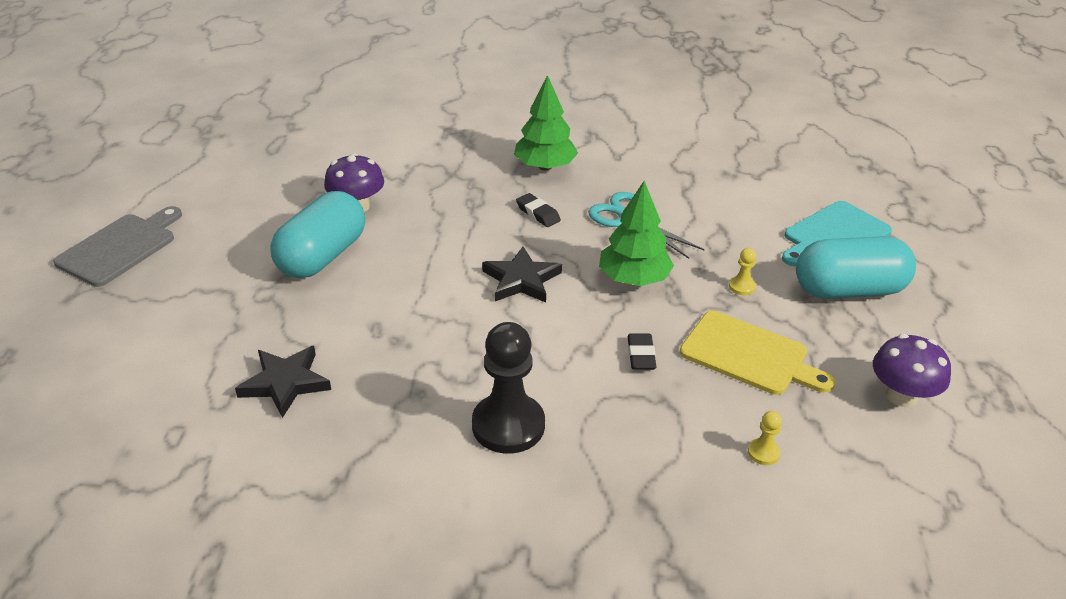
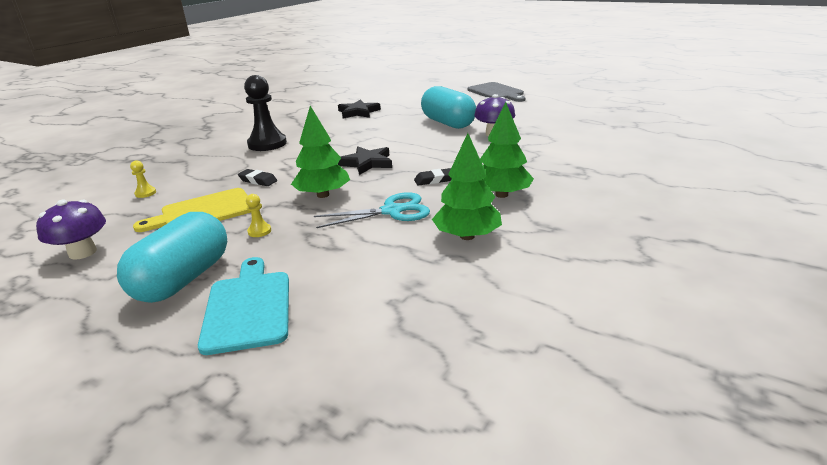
camera: 120 degrees right, 10 degrees down
(640, 167) = (467, 236): none -> green tree

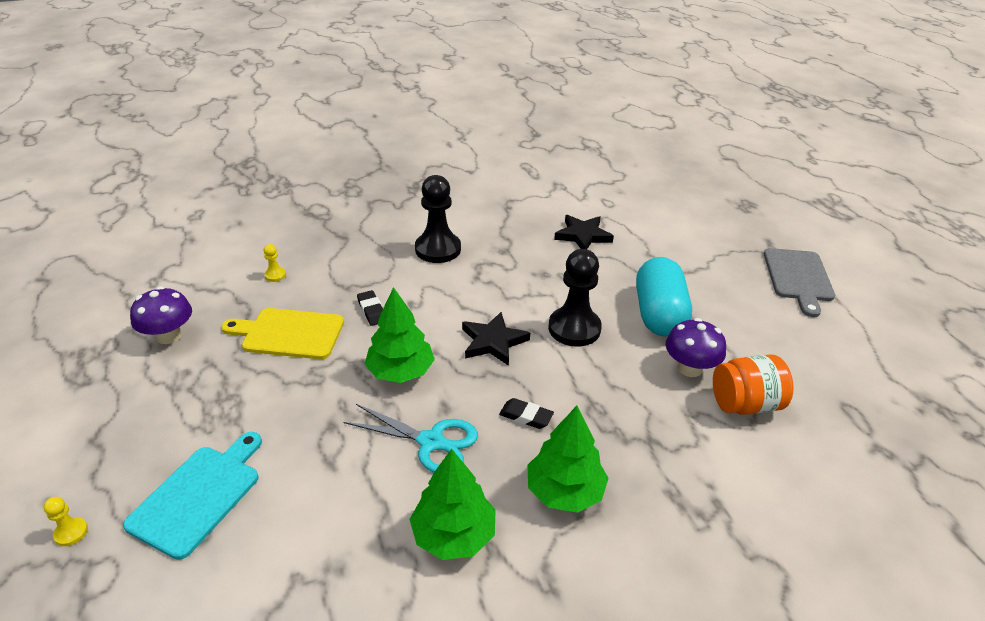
camera: 35 degrees right, 10 degrees up
(183, 279) = (194, 423): turquoise capsule -> none
(259, 231) = (300, 394): yellow pawn -> yellow pawn (71, 532)
(409, 142) = (574, 328): none -> black pawn
(539, 135) = (745, 404): none -> orange jar

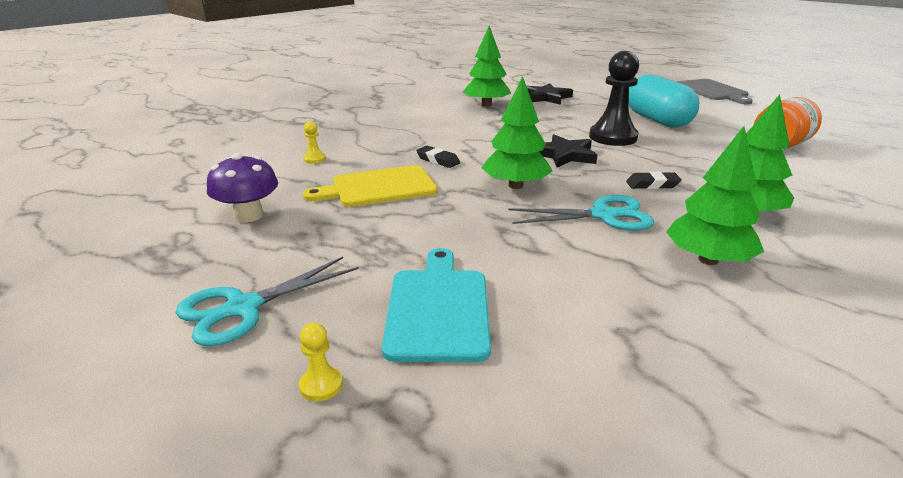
camera: 25 degrees left, 10 degrees down
(87, 439) = (243, 308): none -> turquoise scissors
(438, 249) = (445, 121): black pawn -> none
(505, 232) = (486, 105): none -> green tree
(690, 368) = (719, 138): purple mushroom -> none

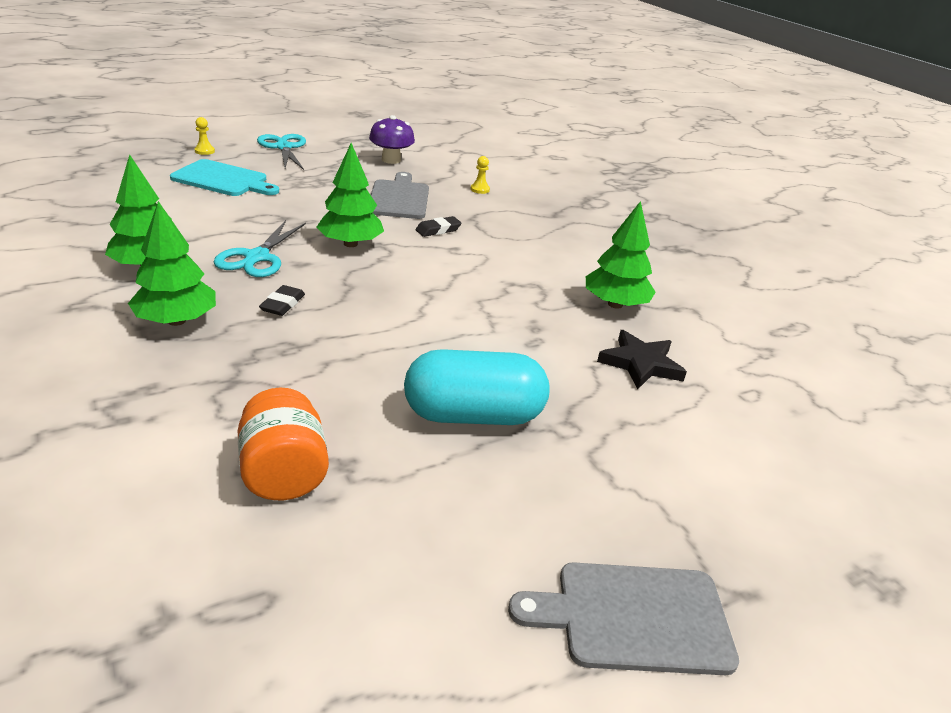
camera: 105 degrees right, 5 degrees up
(378, 187) = (399, 198): yellow cutting board -> grey cutting board
(564, 155) = (398, 290): black star -> none
(613, 137) = (429, 342): black pawn -> none

